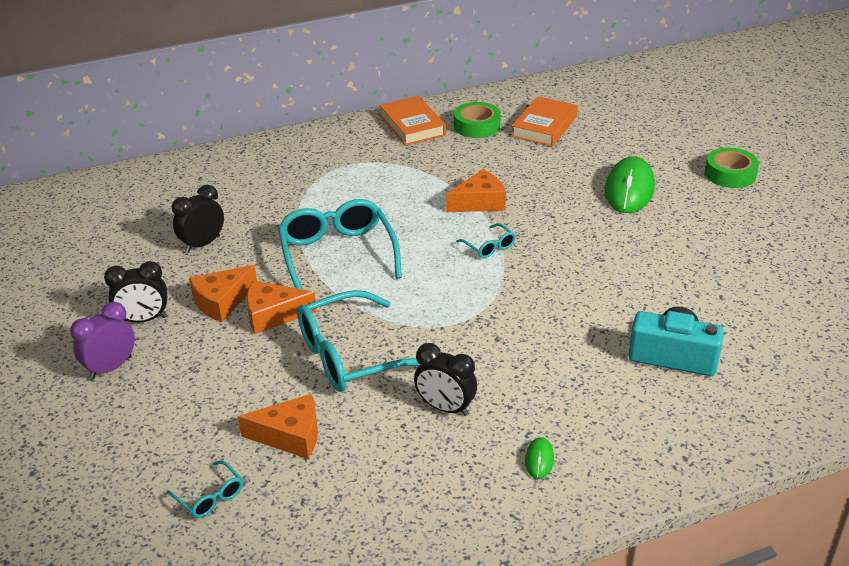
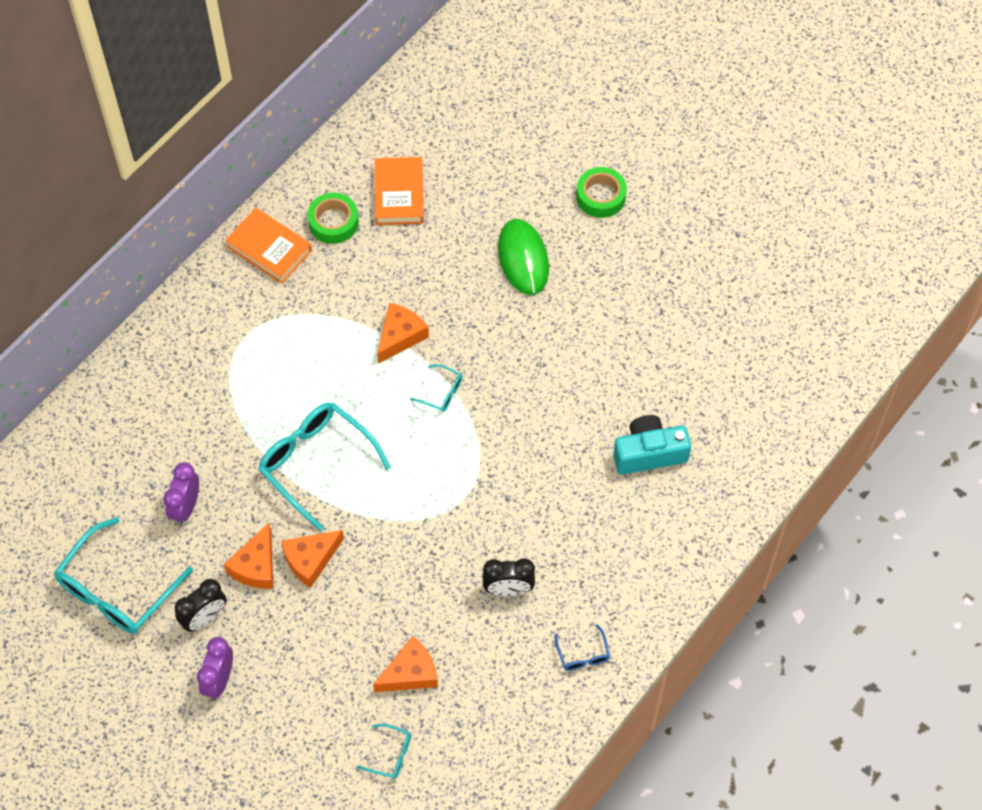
camera: 30 degrees left, 25 degrees up
(202, 244) = (186, 507): black clock -> purple clock
(351, 356) = (404, 573): turquoise glasses -> turquoise glasses (117, 589)
(487, 496) = (583, 654): none -> blue glasses
(539, 460) = (601, 604): green mouse -> none

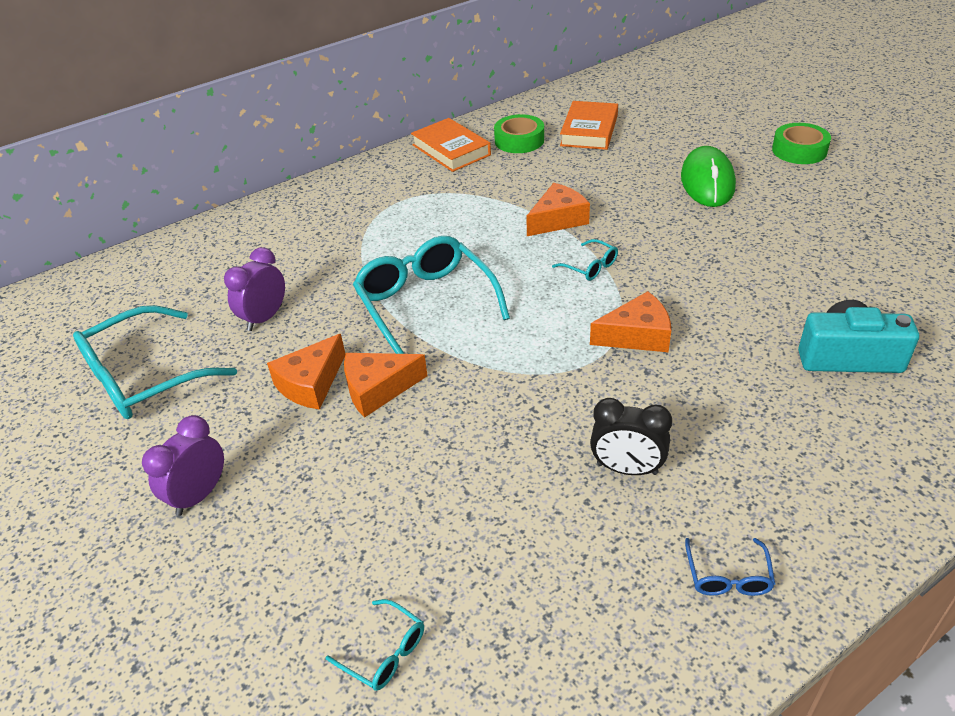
camera: 20 degrees right, 20 degrees down
(204, 618) = (222, 424): black clock -> none
(410, 673) = (456, 543): orange cheese -> orange cheese (637, 335)

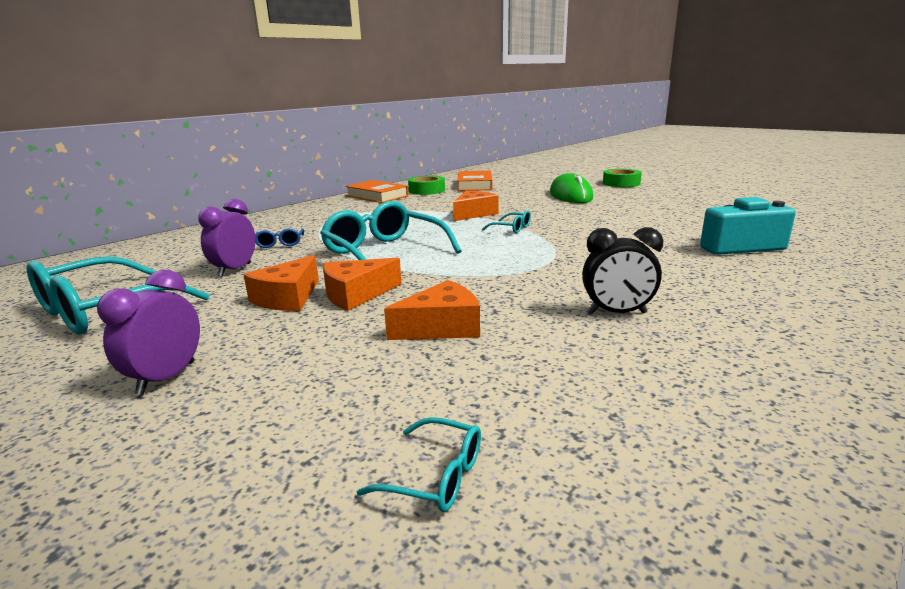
camera: 15 degrees left, 20 degrees down
(637, 335) = (570, 252): orange cheese -> orange cheese (441, 327)
(728, 576) = (769, 363): blue glasses -> blue glasses (280, 243)

